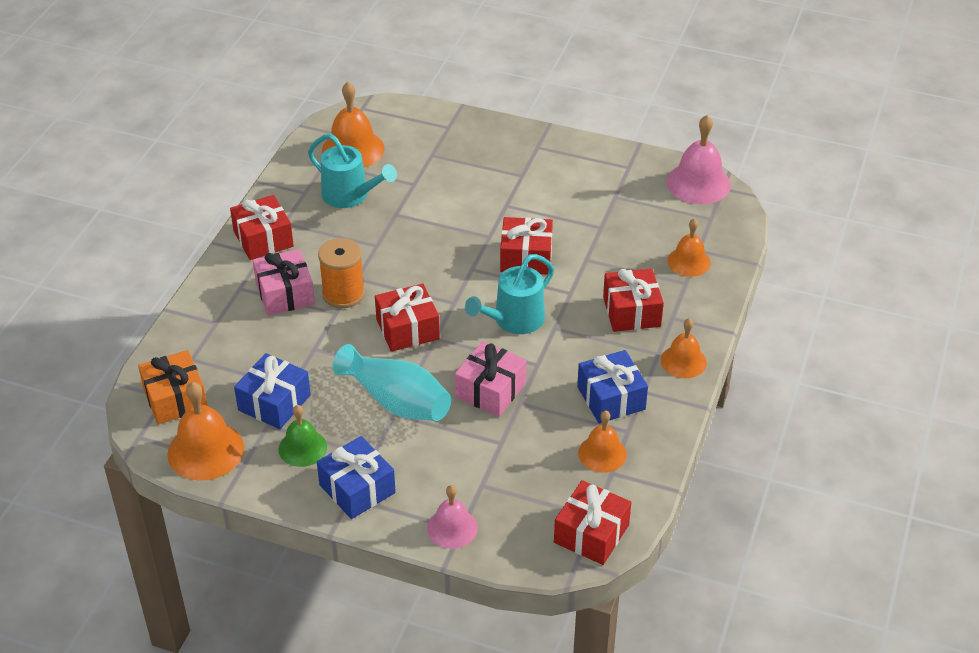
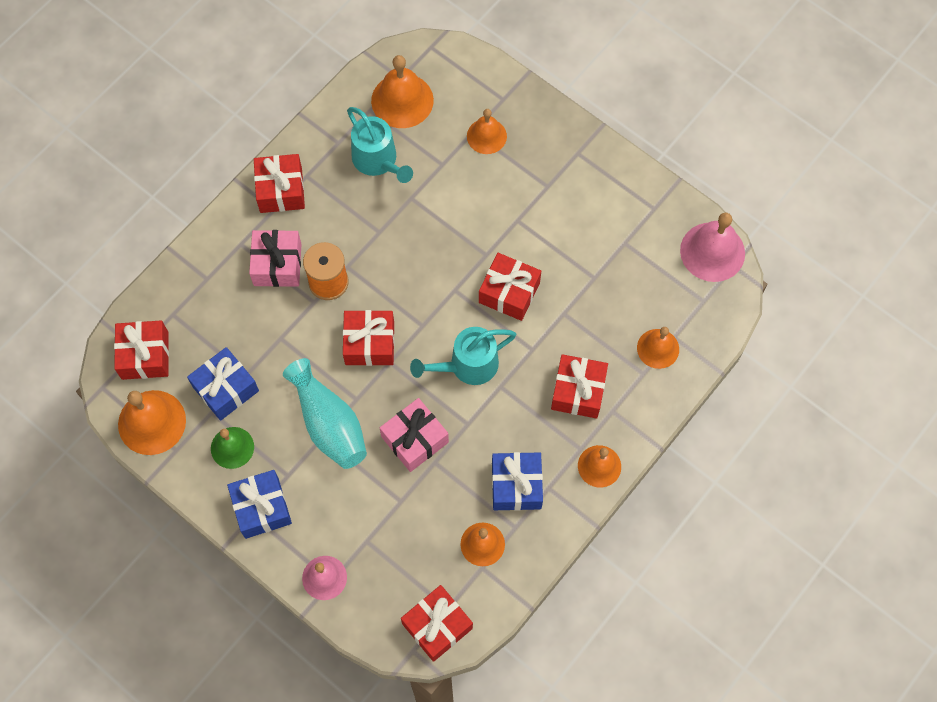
camera: 20 degrees right, 25 degrees up
(175, 399) = (145, 355): orange gift -> red gift
(446, 155) = (486, 136): none -> orange bell

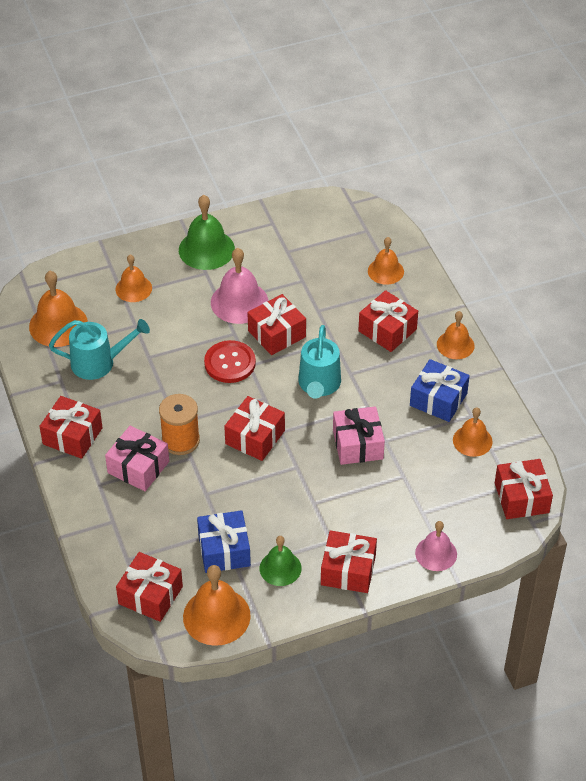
camera: 60 degrees left, 20 degrees down
(261, 508) = (348, 570): blue gift -> red gift
(329, 423) = (305, 493): turquoise vase -> none
(446, 271) = (230, 363): none -> red button
(578, 169) = (206, 249): none -> green bell
(712, 251) = (332, 208): pink bell -> pink bell (239, 302)

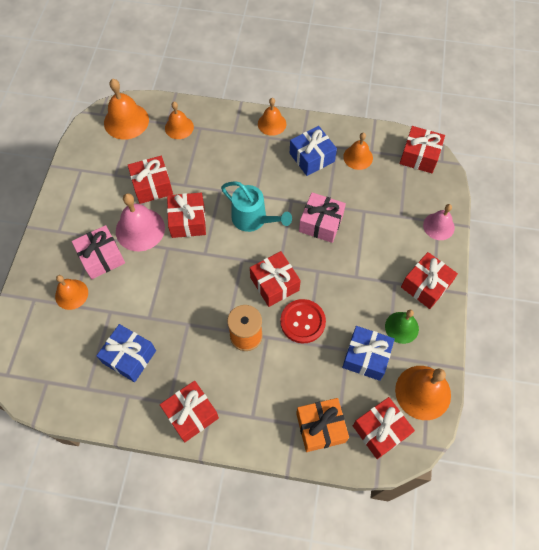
camera: 60 degrees left, 15 degrees up
(58, 325) = (67, 369): orange bell -> orange bell (126, 121)
(99, 363) = (129, 357): turquoise watering can -> blue gift
(122, 543) = (320, 427): none -> orange gift
(138, 467) = (253, 379): pink gift -> pink gift (101, 257)
(206, 249) = (71, 224): green bell -> none
(230, 363) = (194, 265): red button -> red button (302, 321)
(387, 330) = (232, 154): red gift -> red gift (152, 186)

